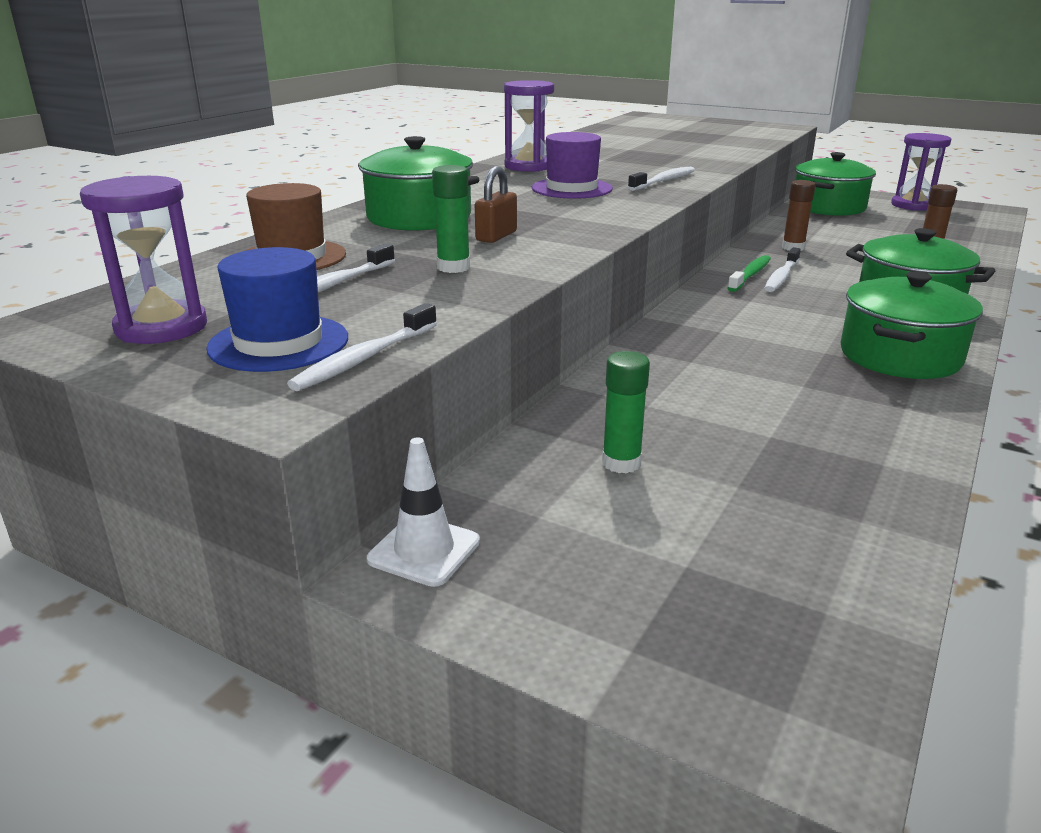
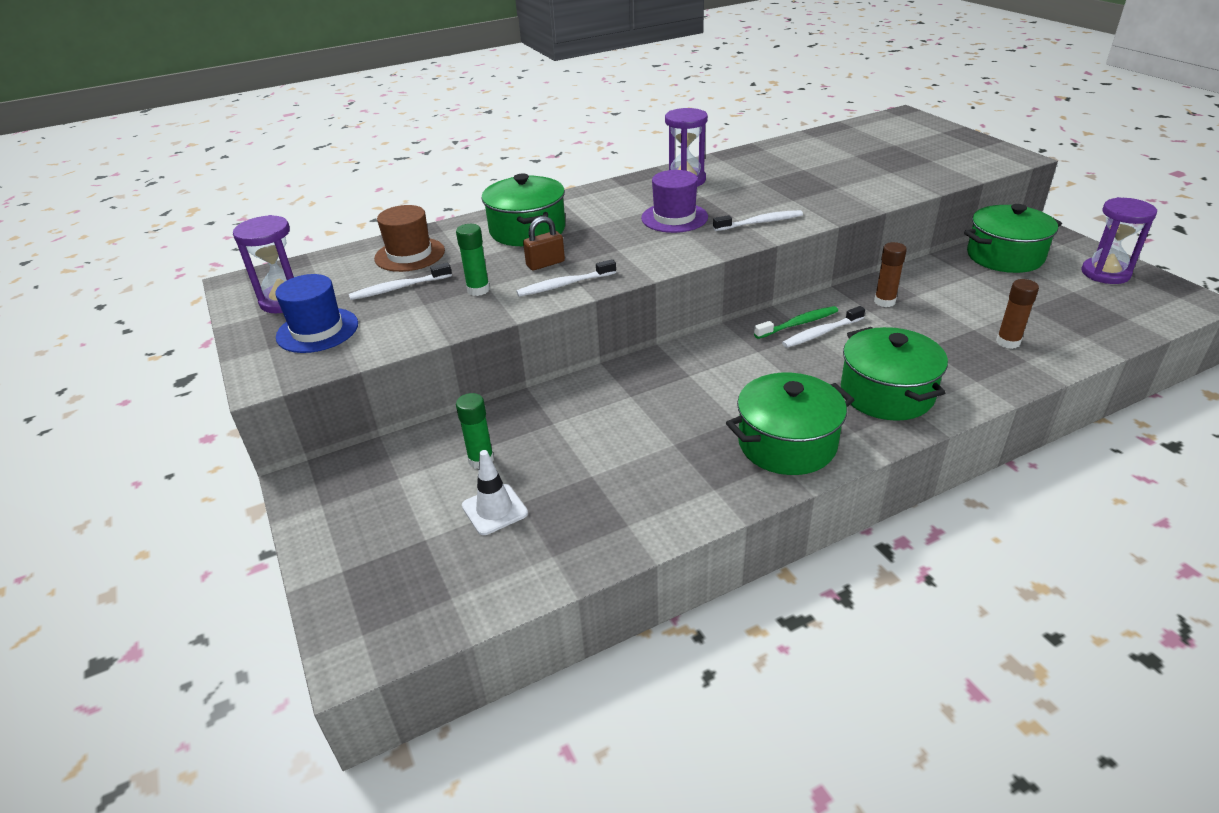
camera: 35 degrees right, 10 degrees up
(365, 358) = (338, 356): white toothbrush -> white toothbrush (565, 285)
(424, 550) = (326, 475): white traffic cone -> white traffic cone (494, 509)

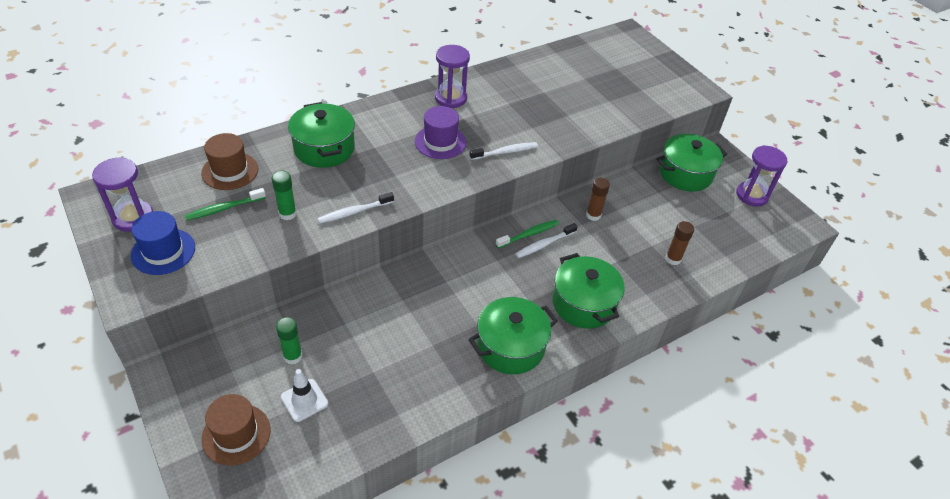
camera: 10 degrees left, 10 degrees up
(397, 550) = (236, 434): none -> brown hat
(399, 288) = (224, 208): white toothbrush -> green toothbrush
(545, 264) = (339, 188): brown padlock -> none

